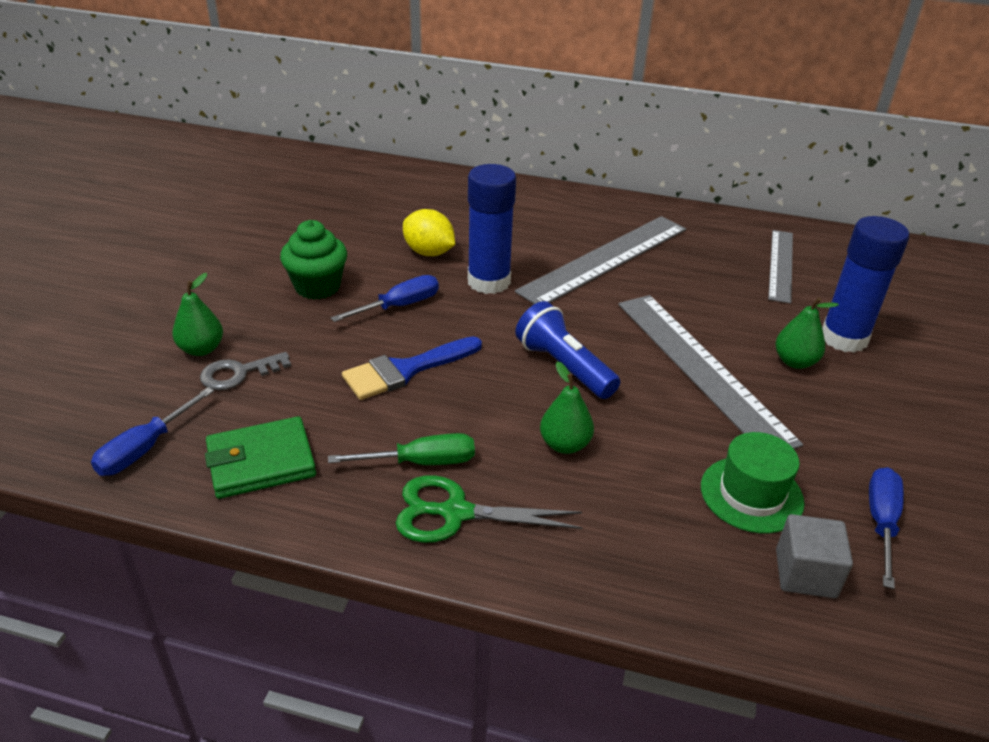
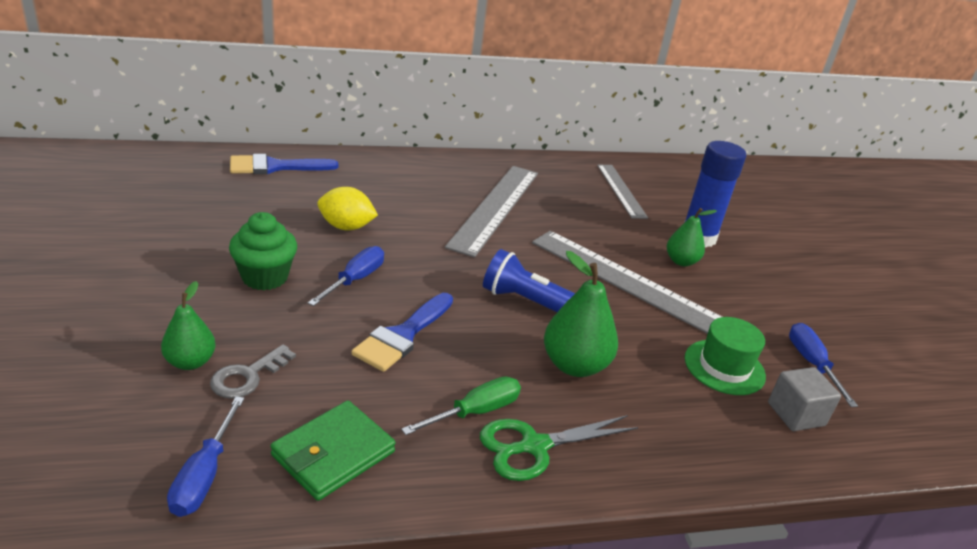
camera: 30 degrees left, 5 degrees down
(402, 182) = (275, 167): none -> blue brush
(489, 281) = (417, 243): blue glue stick -> none
(565, 444) = (574, 365): green pear -> green pear, size x1.57

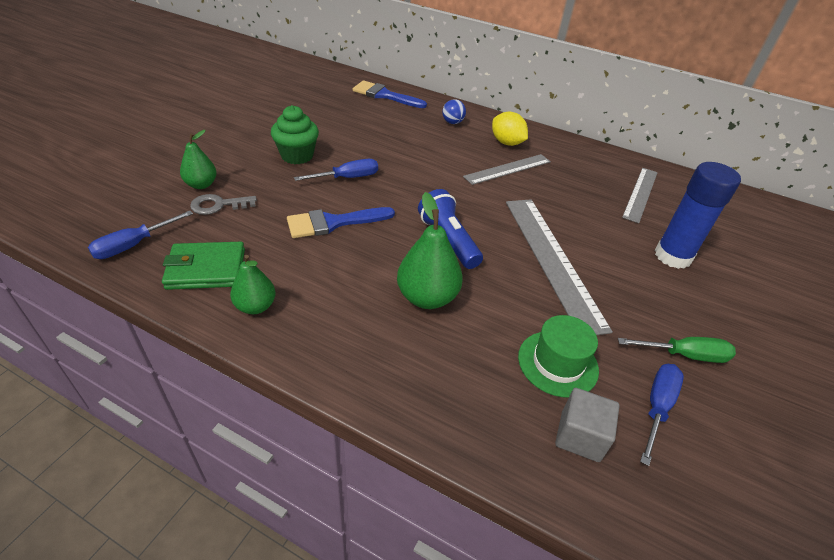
camera: 40 degrees right, 10 degrees up
(346, 227) = (383, 145): yellow lemon -> yellow lemon (506, 143)
(387, 175) = (452, 122): none -> blue ball
(475, 412) = (317, 290): green screwdriver -> green screwdriver (684, 355)
(495, 208) = (508, 169): grey ruler -> grey ruler, size x0.61
(533, 446) = (326, 332): green scissors -> none
(681, 261) = (627, 267): green pear -> green pear (255, 306)

